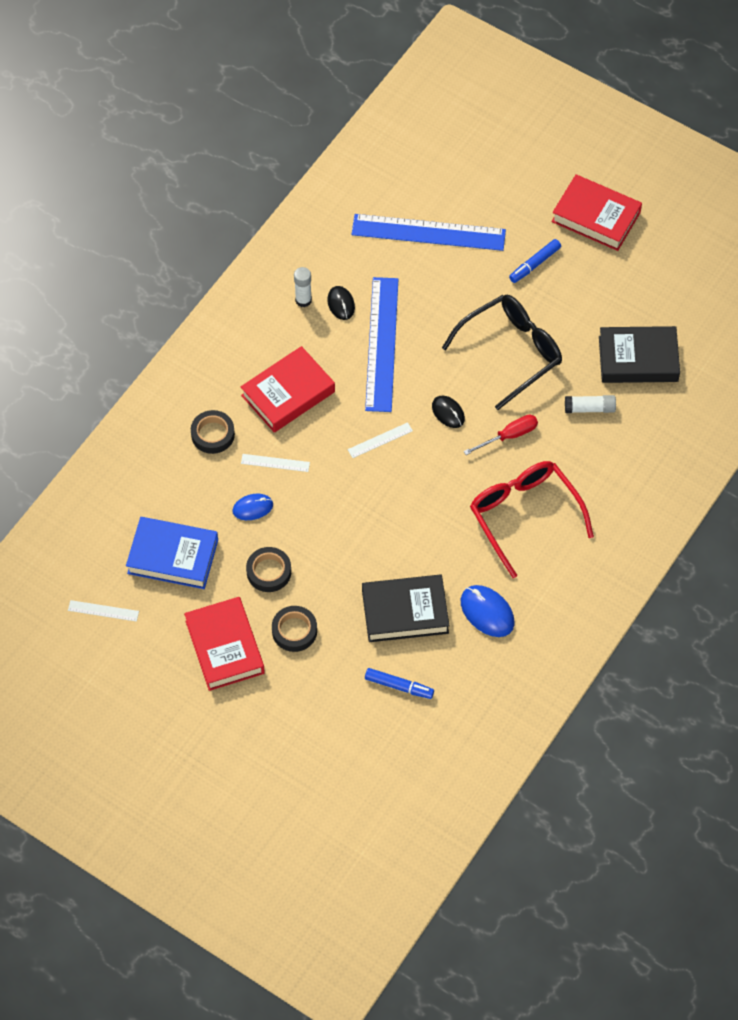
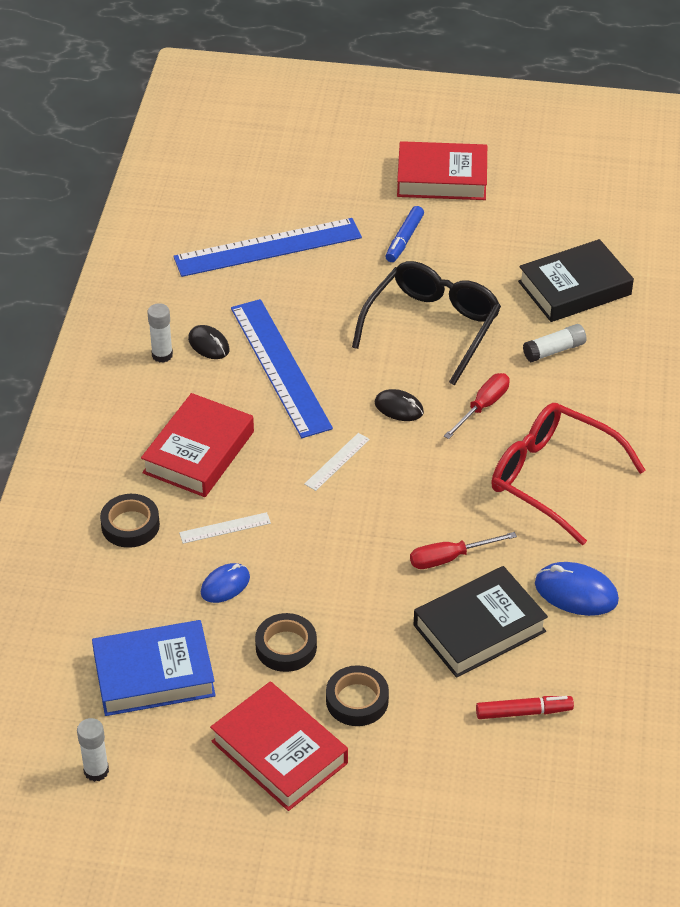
camera: 25 degrees left, 15 degrees down
(103, 611) = (96, 771): white ruler -> white glue stick
(399, 686) = (524, 712): blue marker -> red marker
(415, 549) = (449, 558): none -> red screwdriver

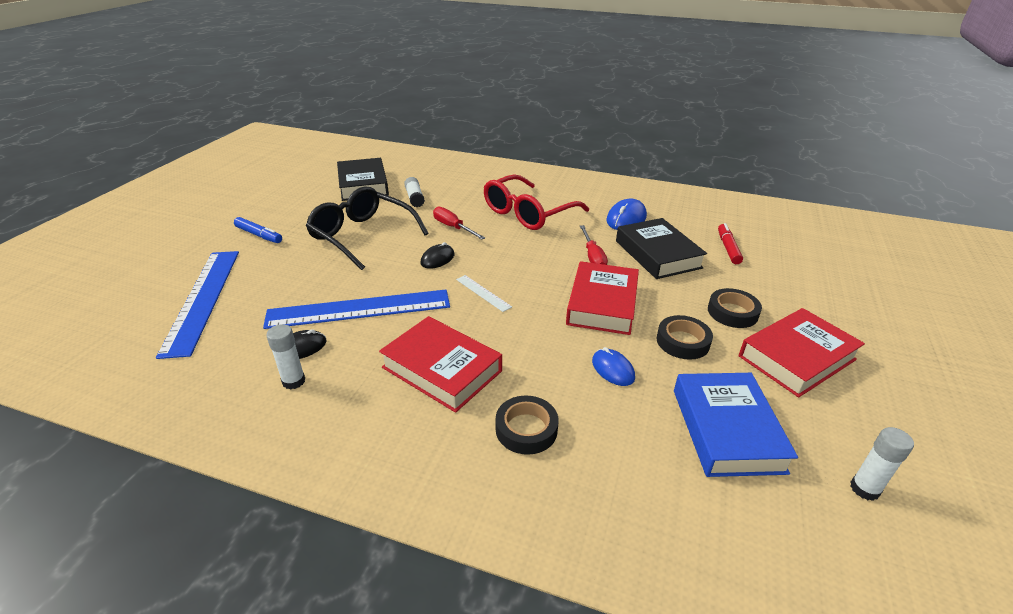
camera: 80 degrees left, 10 degrees down
(225, 528) = (543, 362): white ruler -> none
(442, 178) = (209, 213): red book -> red book (602, 304)

